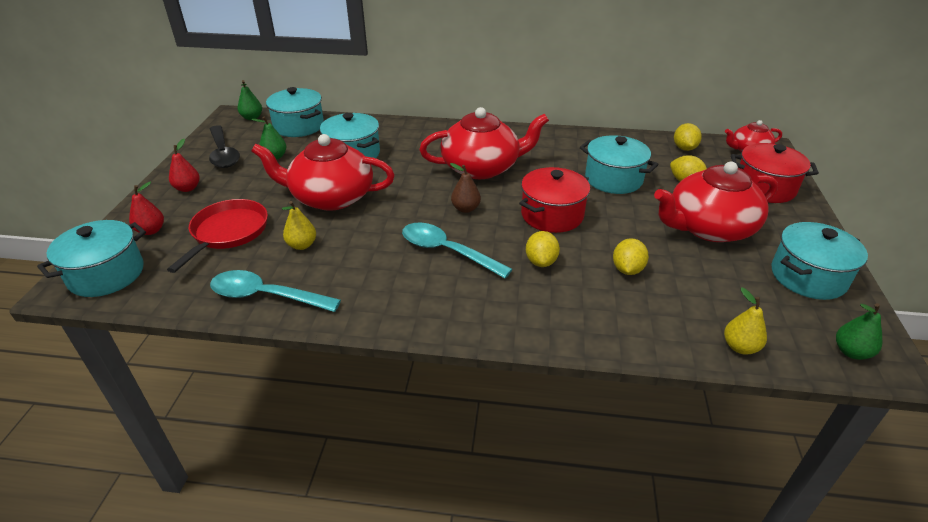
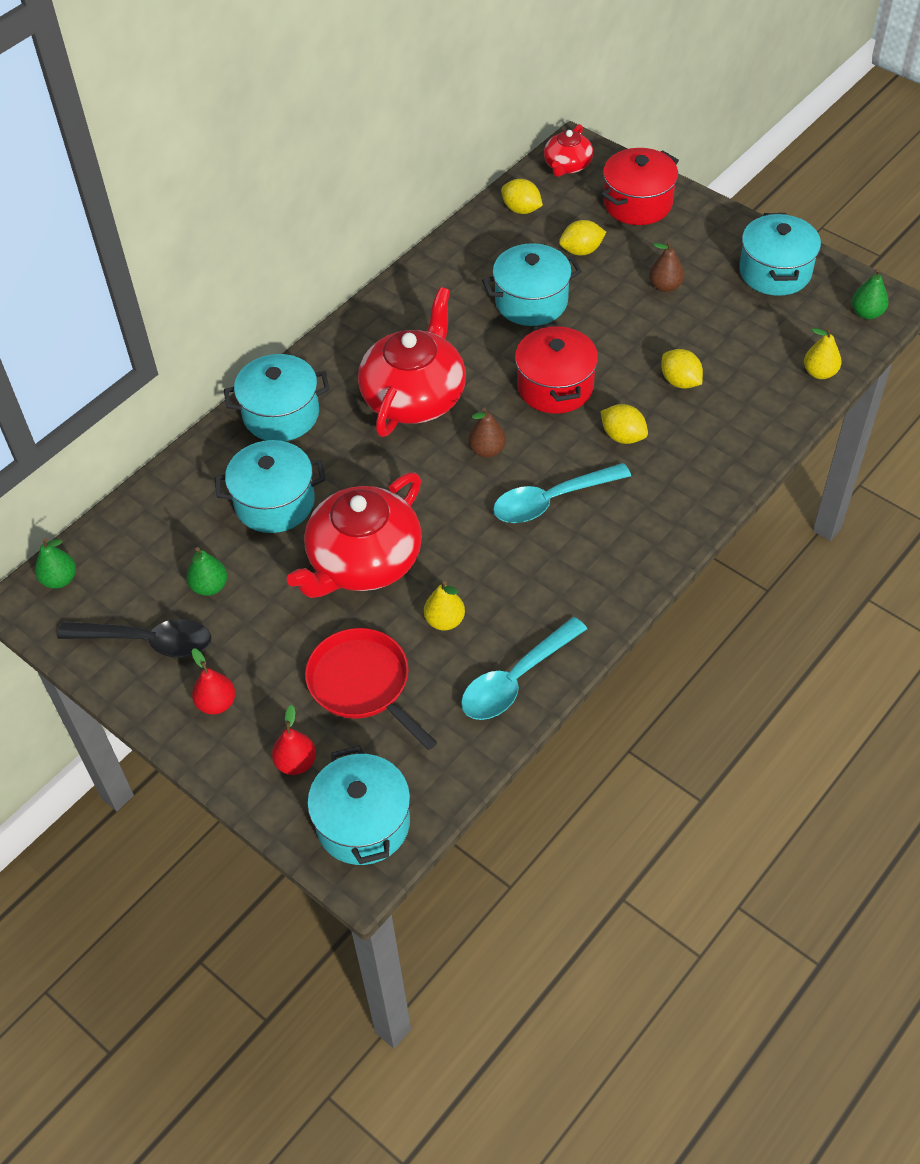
camera: 55 degrees left, 15 degrees up
(299, 126) = (140, 533): turquoise pot -> turquoise pot (281, 414)
(708, 228) = (665, 286): red teapot -> brown pear

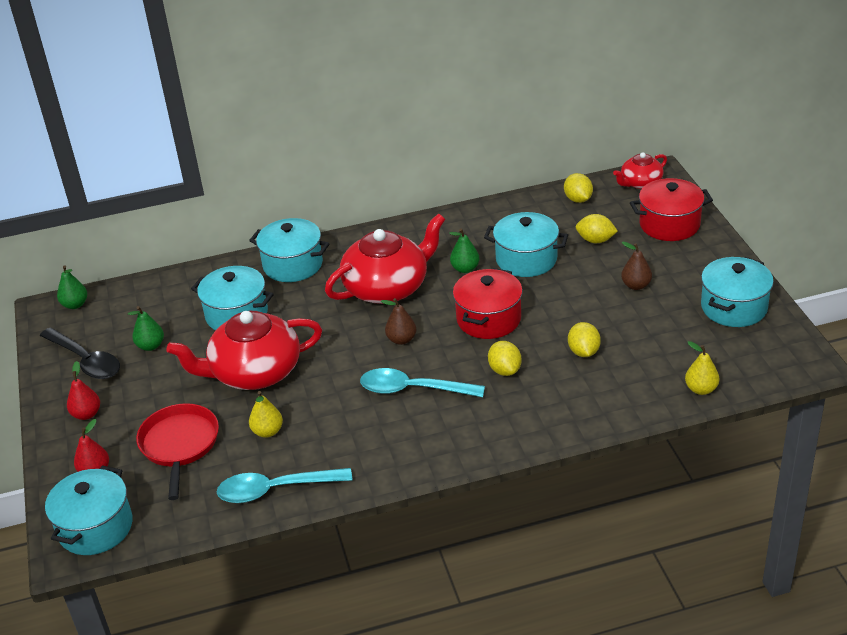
camera: 35 degrees right, 15 degrees down
(866, 313) = (783, 363): green pear -> green pear (465, 269)

